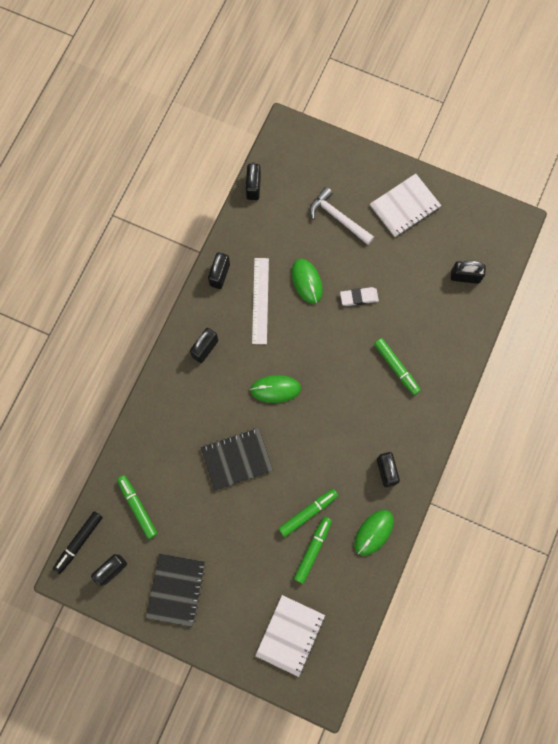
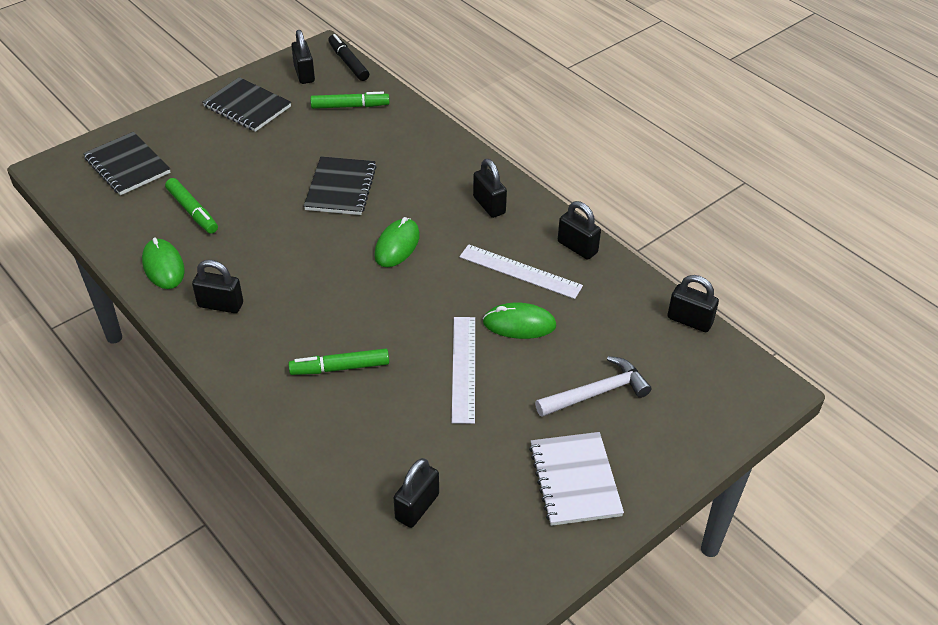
camera: 115 degrees right, 30 degrees down
(290, 635) = (127, 166): white notebook -> black notebook
(308, 512) = (234, 221): green marker -> none
(359, 297) = (463, 368): white eraser -> white ruler

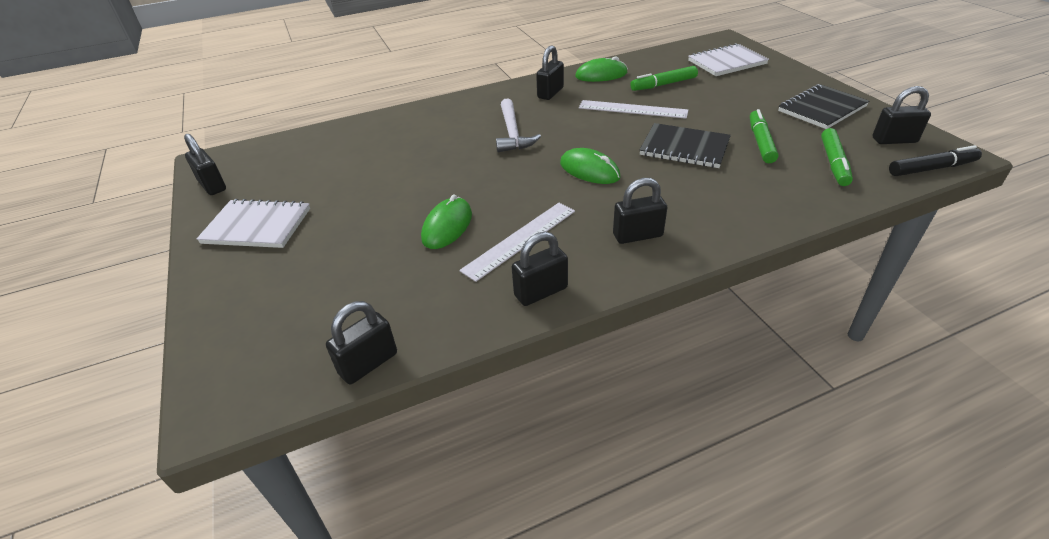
camera: 110 degrees right, 5 degrees down
(127, 166) = (727, 62): black notebook -> white notebook
(340, 368) = (457, 133): green marker -> green marker (760, 142)
(417, 507) = (309, 152): black padlock -> black padlock (212, 185)
(463, 368) = (416, 187): white ruler -> white ruler (632, 109)
(597, 392) = (330, 259): white hammer -> white hammer (513, 133)

